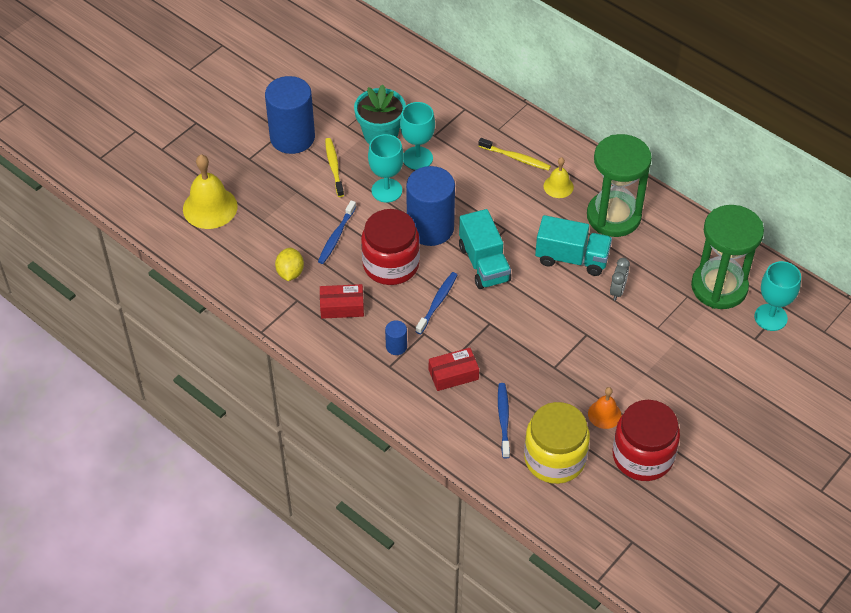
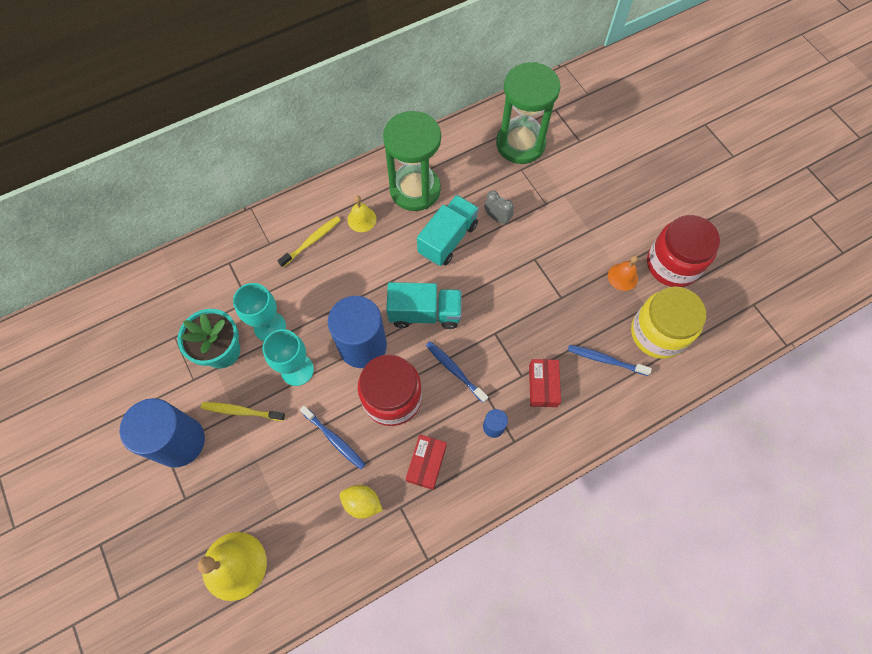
camera: 70 degrees left, 15 degrees up
(770, 317) = (563, 122): turquoise goblet -> none

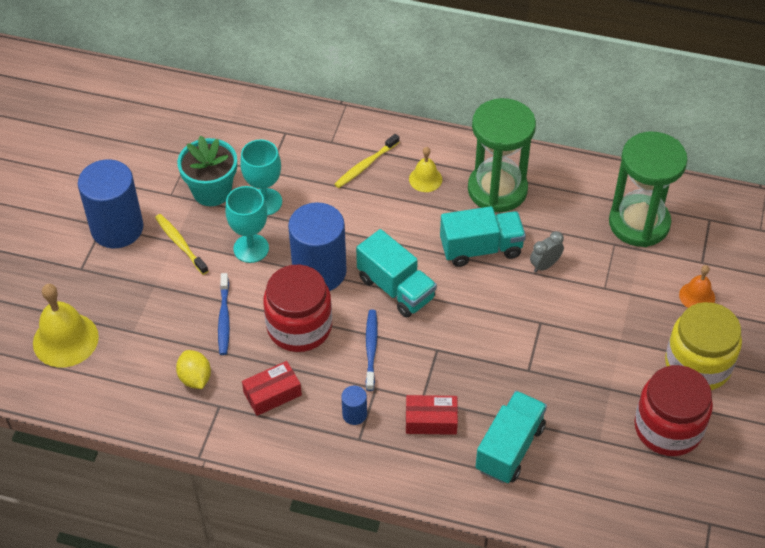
camera: 45 degrees right, 15 degrees down
(311, 241) = (366, 165): yellow toothbrush -> yellow toothbrush turned 135 degrees clockwise
(497, 218) = (545, 265): grey clock -> grey clock turned 120 degrees counterclockwise
(543, 385) = (431, 420): red box -> red box turned 45 degrees clockwise
(605, 360) = (509, 448): blue toothbrush -> turquoise truck
(622, 277) = (606, 399): orange bell -> orange bell (697, 296)
(658, 333) = (584, 468): yellow jar -> yellow jar (697, 365)

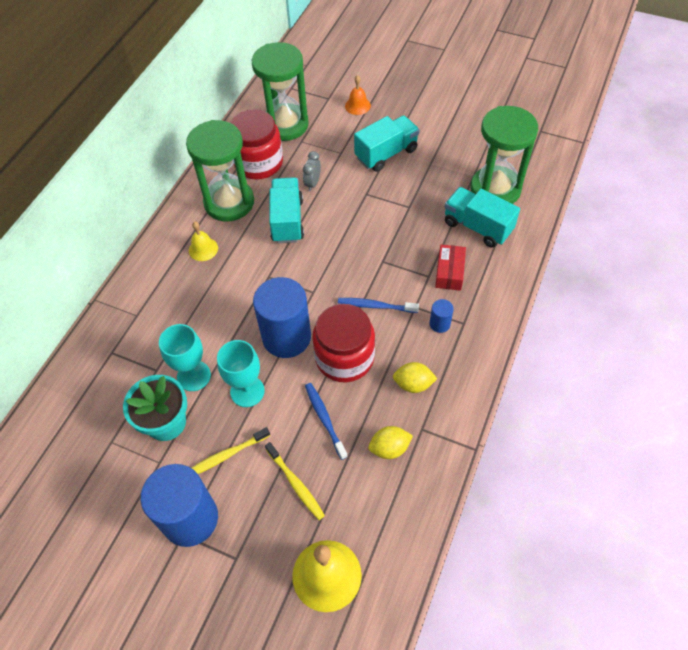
camera: 80 degrees left, 5 degrees up
(224, 318) = (325, 419): blue toothbrush -> blue toothbrush turned 120 degrees counterclockwise
(272, 394) = (413, 384): red box -> yellow lemon
(366, 165) = (173, 290): yellow toothbrush -> yellow toothbrush (295, 483)
(396, 288) = (316, 282): turquoise truck -> turquoise truck (386, 154)
(545, 265) = (312, 183): grey clock -> grey clock turned 45 degrees clockwise
(580, 467) = (495, 189): none -> green hourglass
(668, 428) = (466, 138): red jar -> red jar (258, 163)
(697, 365) = (415, 115): yellow jar -> none

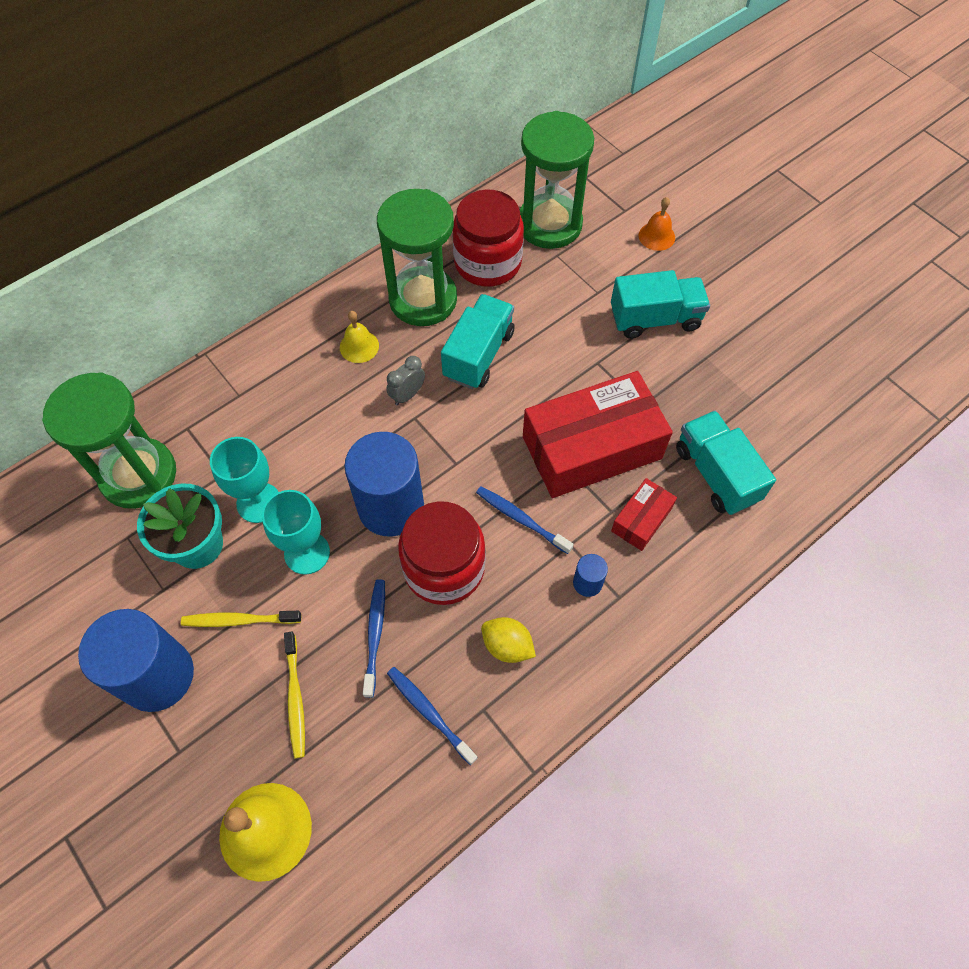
camera: 25 degrees right, 5 degrees up
(312, 183) = (538, 319): grey clock -> grey clock (407, 395)
(389, 448) = (429, 713): yellow lemon -> blue toothbrush
(393, 244) = (591, 447): none -> red box
(495, 189) = (772, 432): green hourglass -> green hourglass (138, 475)

